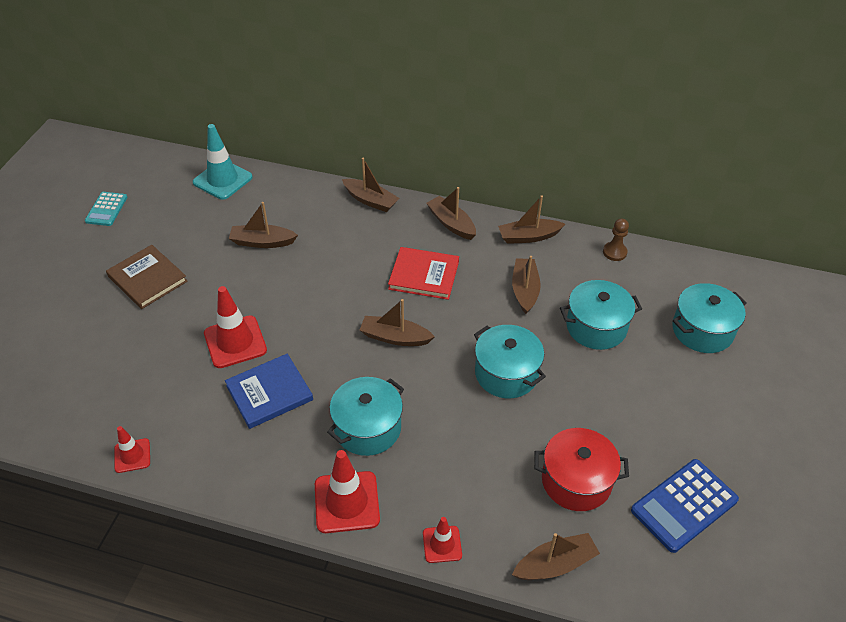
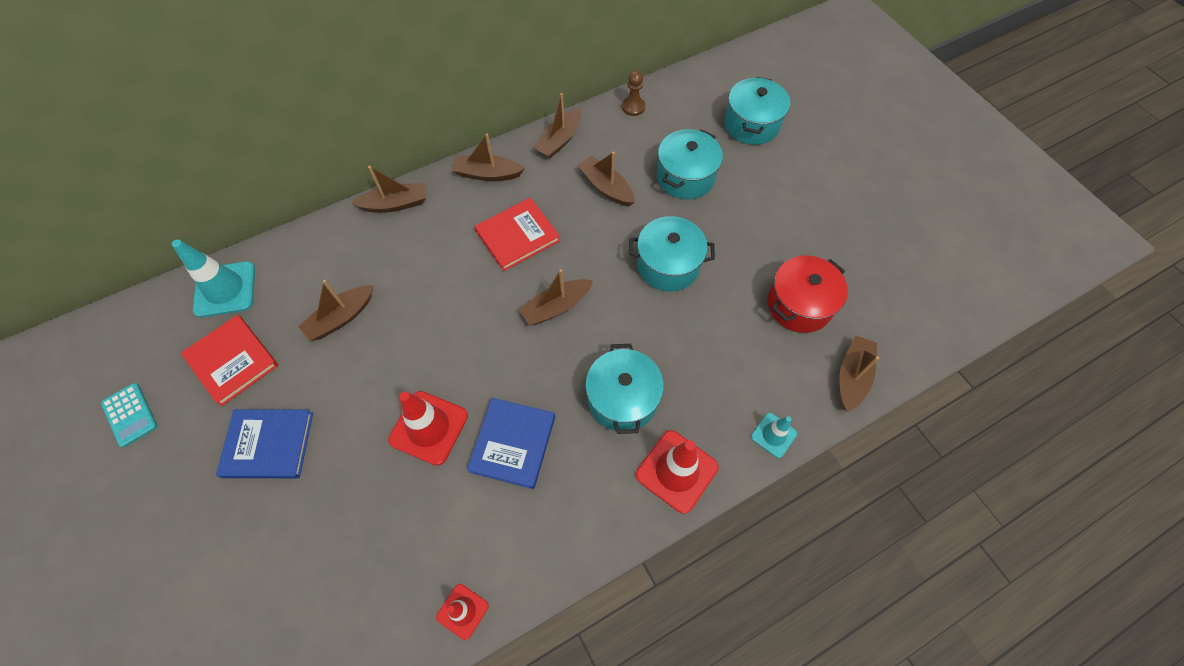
camera: 45 degrees left, 15 degrees up
(147, 279) = (268, 445): brown book -> blue book
(182, 221) = (232, 361): none -> red book
(442, 544) = (773, 435): red traffic cone -> turquoise traffic cone
(684, 505) = (874, 262): blue calculator -> none

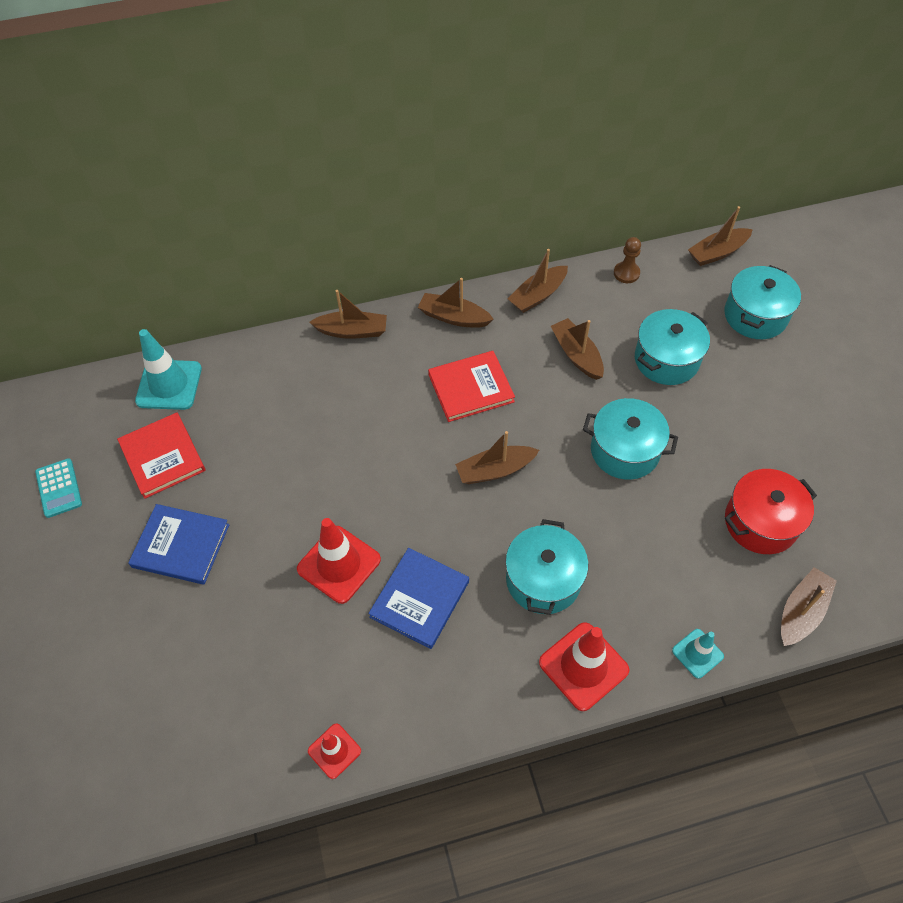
camera: 15 degrees right, 5 degrees down
(341, 318) = (275, 436): brown boat -> brown boat (717, 253)

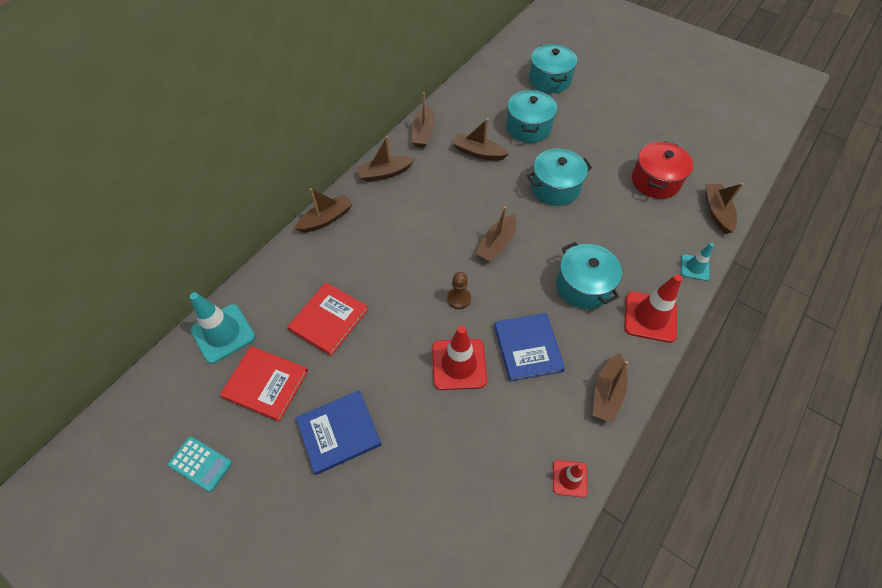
camera: 40 degrees left, 0 degrees up
(471, 388) = (436, 207): red book -> red book (329, 320)
(626, 273) = (462, 94): brown pawn -> brown pawn (459, 298)
(717, 253) = (499, 58): brown boat -> brown boat (607, 393)

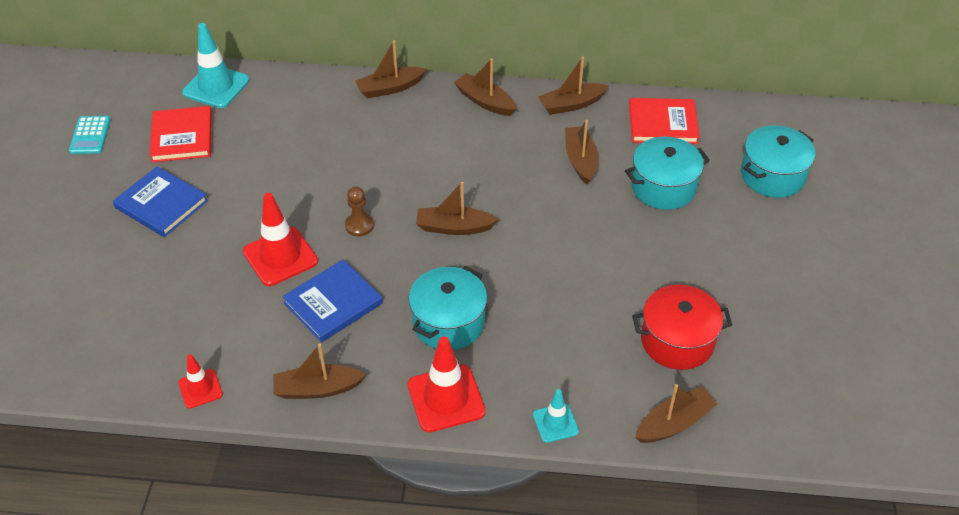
camera: 60 degrees right, 10 degrees down
(326, 219) = (390, 88): brown boat -> brown boat turned 135 degrees clockwise
(329, 320) = (273, 144): red book -> red book (662, 123)
(555, 188) = (581, 247): turquoise pot -> none

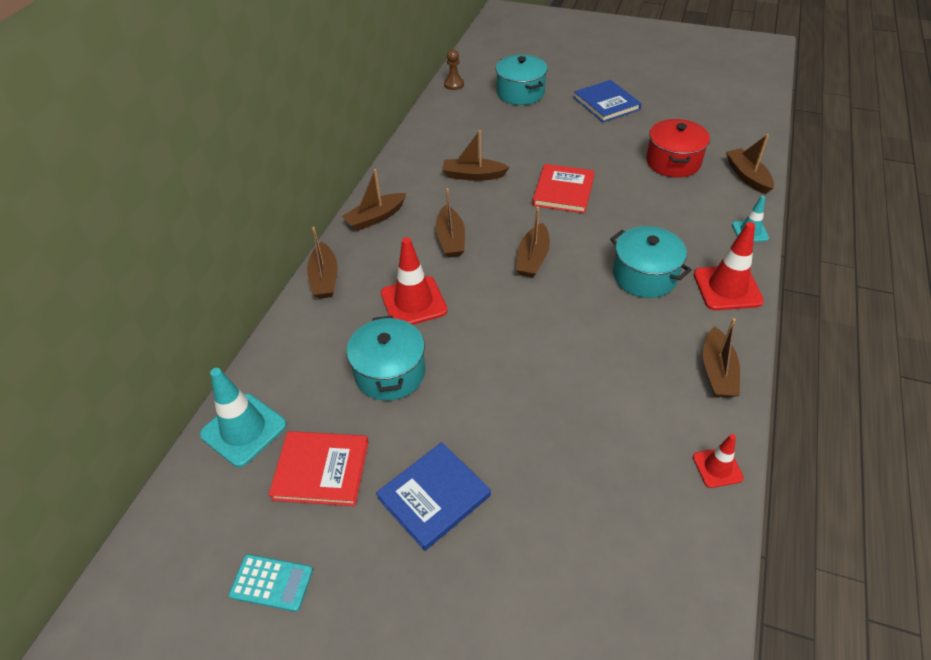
camera: 75 degrees left, 0 degrees up
(280, 256) = (543, 387): red traffic cone -> red traffic cone (413, 302)
(333, 303) = (613, 351): blue book -> blue book (606, 103)
(359, 225) = (514, 321): brown pawn -> brown pawn (454, 84)
(571, 104) = (403, 169): brown boat -> brown boat (451, 239)
(662, 123) = (446, 128): red book -> red book (563, 191)
(663, 187) = (517, 141): turquoise pot -> turquoise pot (390, 373)

